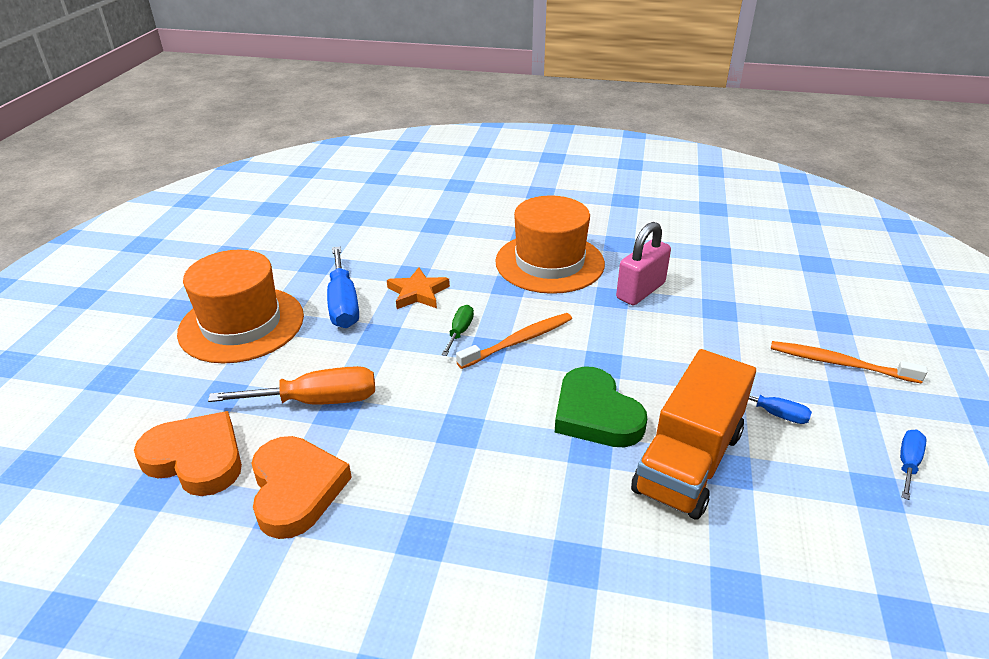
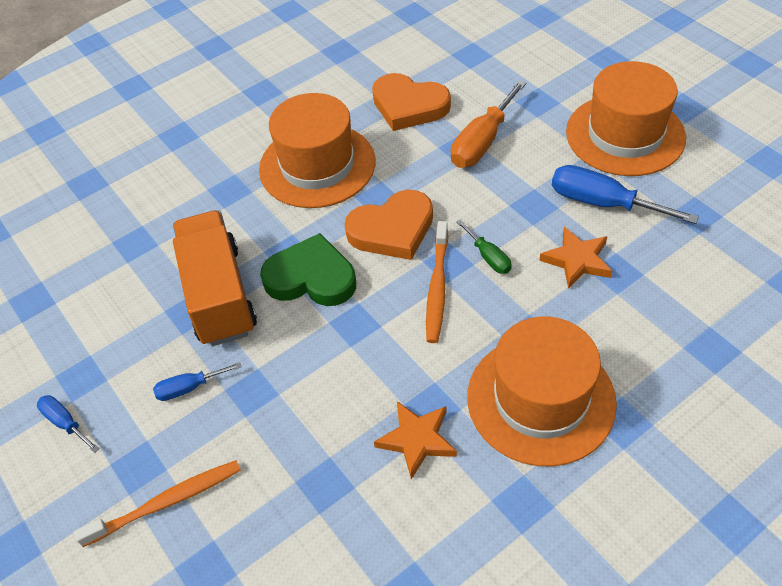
camera: 135 degrees right, 15 degrees up
(196, 458) = (480, 76): orange heart -> orange heart (392, 229)
(461, 507) = (317, 165): none -> orange hat
(640, 291) = (417, 440): pink padlock -> orange star
(907, 463) = (65, 423): blue screwdriver -> blue screwdriver turned 150 degrees clockwise

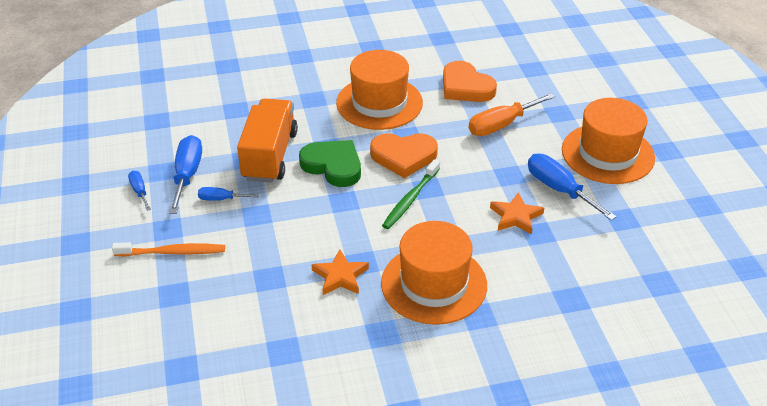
camera: 20 degrees right, 10 degrees down
(121, 369) = (187, 175): none -> blue screwdriver
(437, 288) = (410, 199): orange toothbrush -> green toothbrush
(488, 257) = (456, 194): green screwdriver -> none

